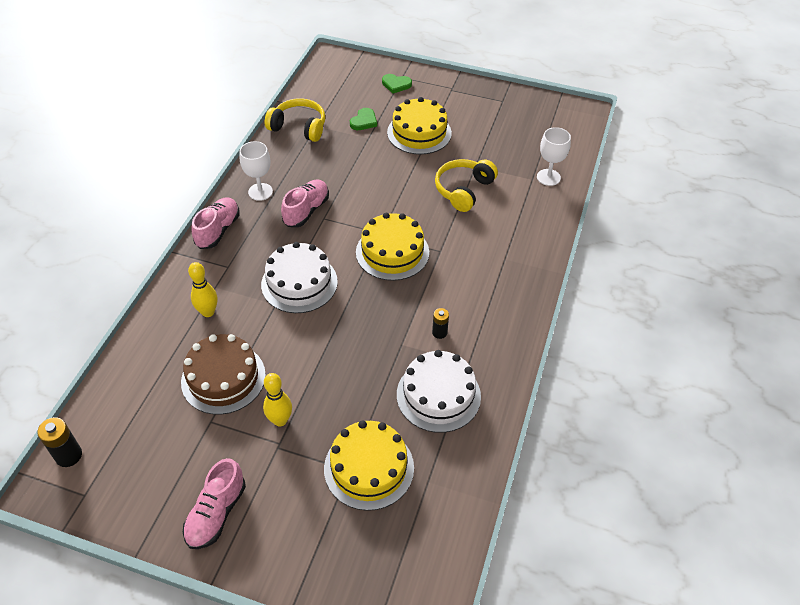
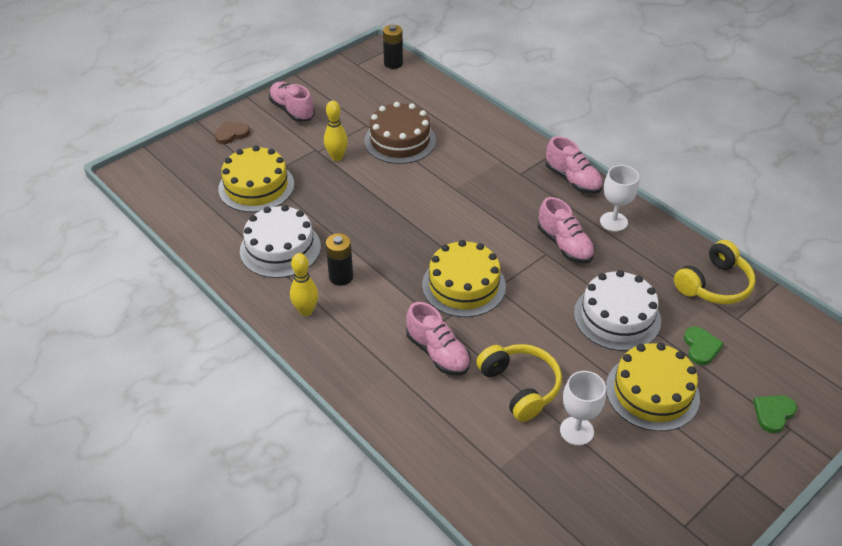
camera: 120 degrees right, 5 degrees down
(208, 312) = (474, 149): yellow bowling pin -> yellow bowling pin (306, 311)
(295, 553) = (231, 134): none -> brown heart
(299, 283) = (469, 209): white cake -> white cake (617, 317)
(364, 121) = (701, 347): green heart -> green heart turned 150 degrees counterclockwise
(439, 332) = (341, 277): black battery -> black battery, size x1.54
(469, 241) = (438, 353): none -> pink shoe
(548, 177) = (492, 488): white goblet -> white goblet (576, 431)

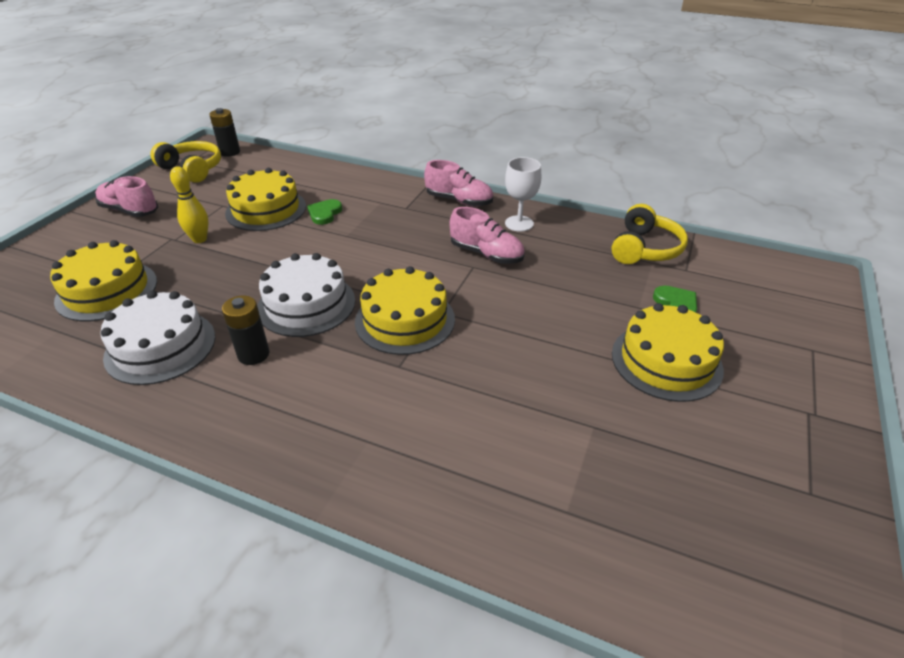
camera: 25 degrees left, 5 degrees down
(231, 134) = (58, 248): brown heart -> none
(306, 311) = (222, 407): yellow bowling pin -> none
(400, 140) = (266, 209): brown cake -> yellow cake
(438, 353) = (414, 400): pink shoe -> none
(520, 386) = (530, 404): yellow headphones -> yellow headphones (192, 169)
(576, 431) = (622, 430): white goblet -> none
(617, 317) = (580, 302): white cake -> white cake (306, 304)
(773, 413) = (787, 341): green heart -> green heart (324, 213)

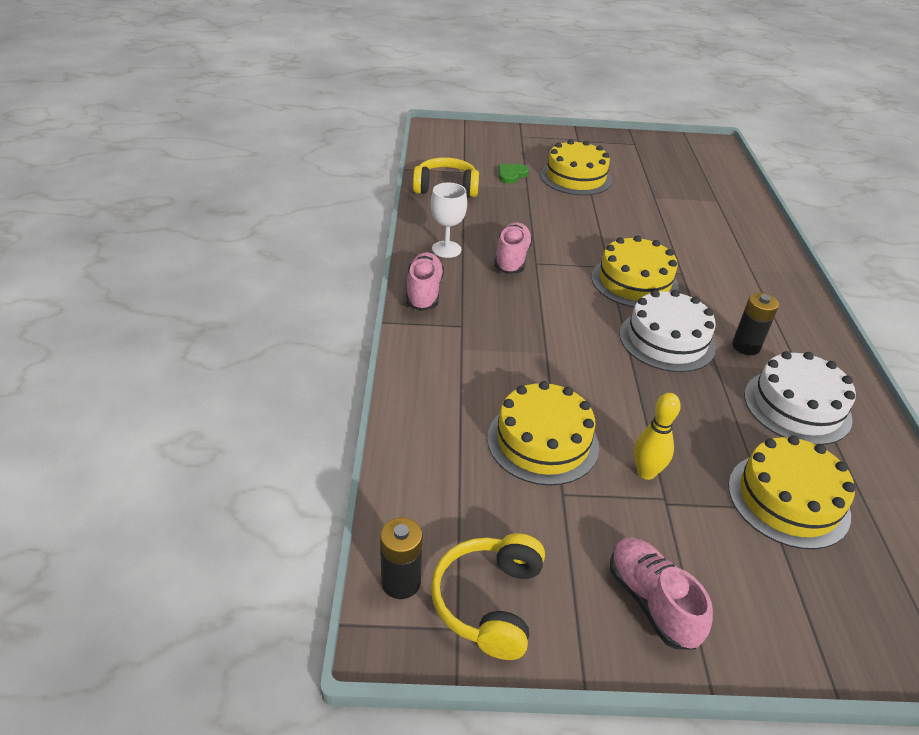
camera: 115 degrees left, 0 degrees up
(130, 211) = (652, 601): pink shoe -> pink shoe turned 150 degrees clockwise
(324, 213) = (516, 384): green heart -> none

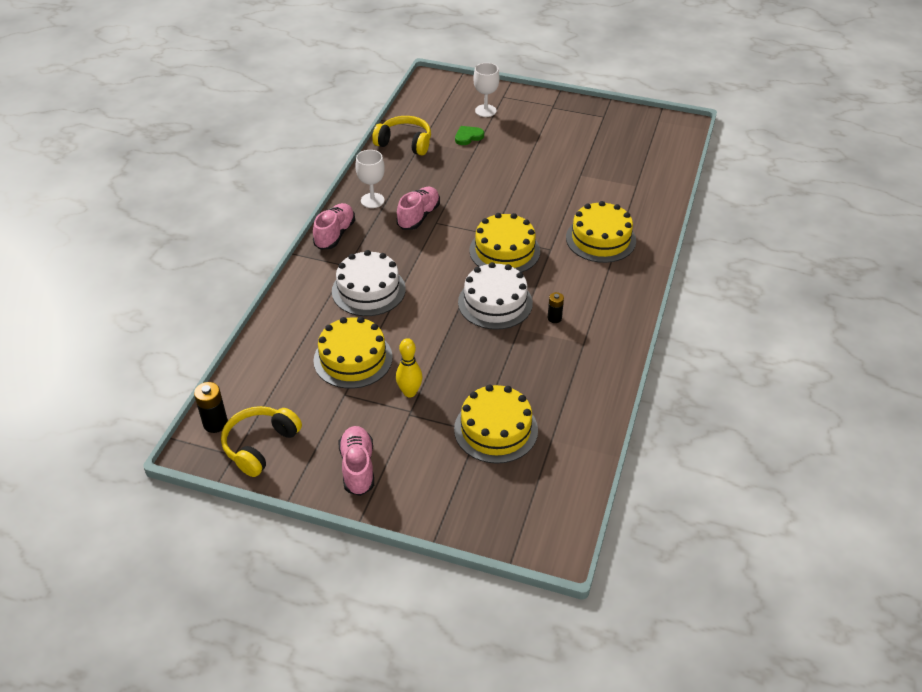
camera: 20 degrees right, 5 degrees up
(512, 150) = (485, 111): none -> white goblet
(576, 177) = (523, 146): yellow cake -> yellow cake (600, 239)
(746, 346) = (554, 318): black battery -> black battery, size x0.65
(797, 406) = (556, 370): white cake -> white cake (368, 290)

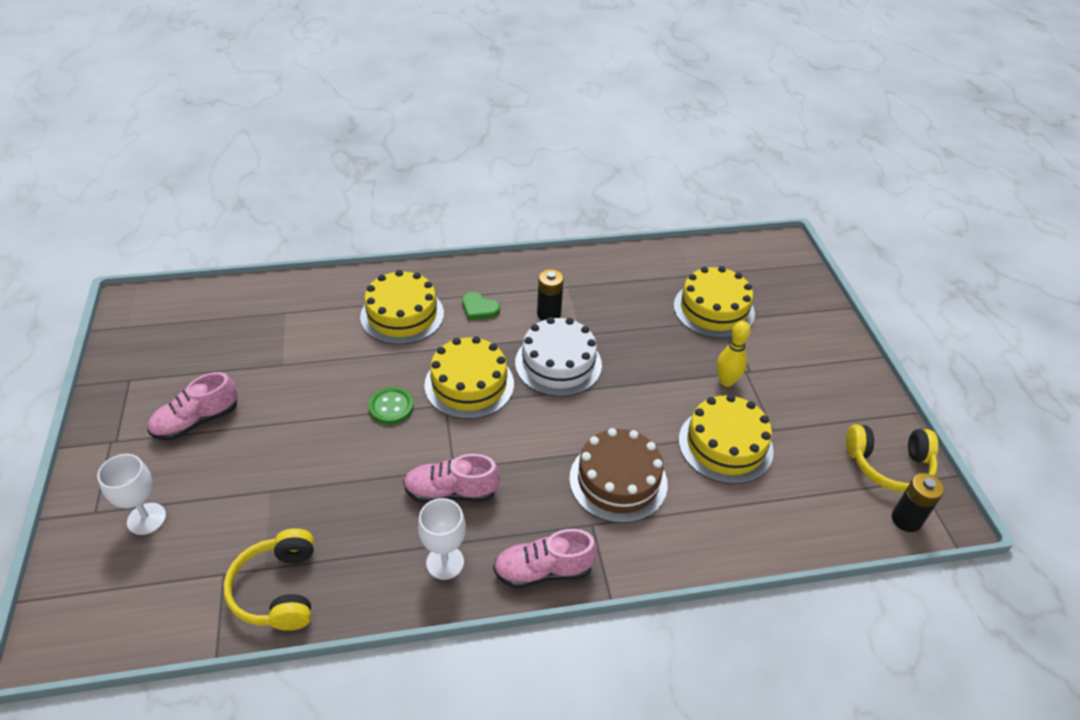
camera: 120 degrees left, 0 degrees up
(358, 467) = (836, 381): pink shoe -> pink shoe (197, 421)
(368, 290) = (618, 481): white cake -> brown cake
(468, 137) = (231, 512): green heart -> green heart (479, 308)
(507, 210) = (391, 407): none -> green button
(554, 318) = (549, 314): black battery -> black battery, size x1.54

